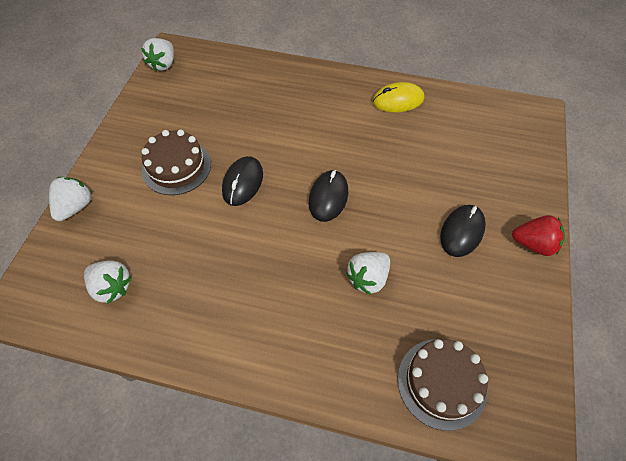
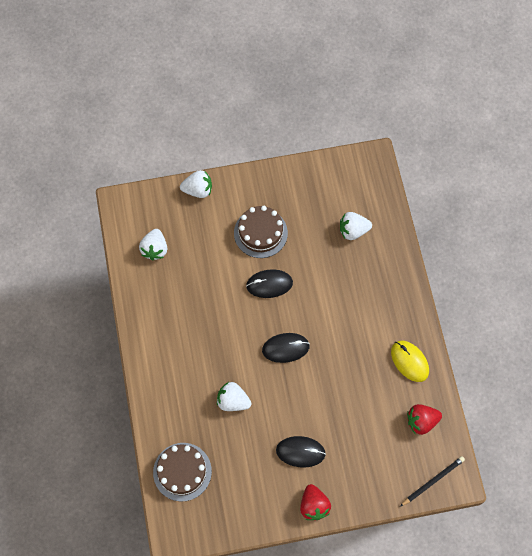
camera: 65 degrees right, 10 degrees up
(163, 64) = (353, 164): white strawberry -> white strawberry (353, 230)
(466, 115) = (421, 421): none -> red strawberry
(533, 129) = (433, 481): none -> black pencil

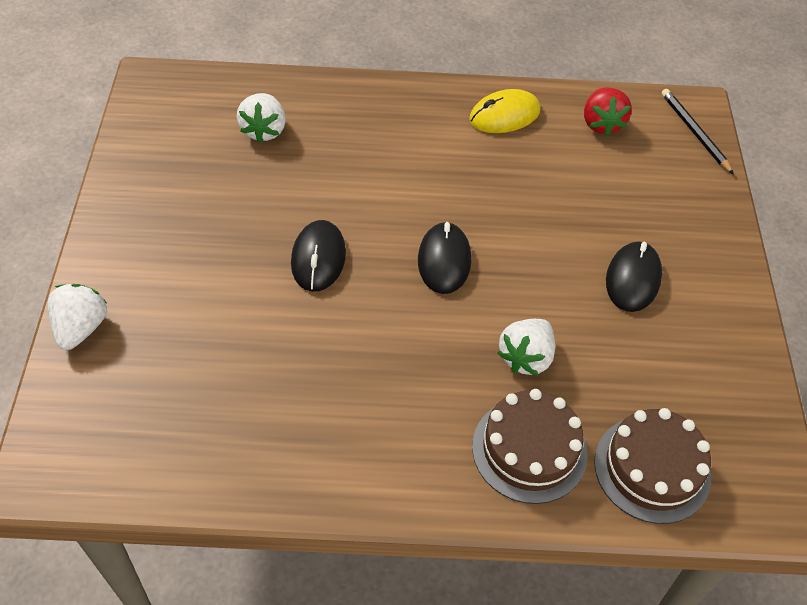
camera: 80 degrees left, 15 degrees down
(155, 249) = (174, 428): white strawberry -> none
(260, 233) = (214, 250): brown cake -> brown cake (529, 450)
(314, 505) = (726, 280): red strawberry -> none

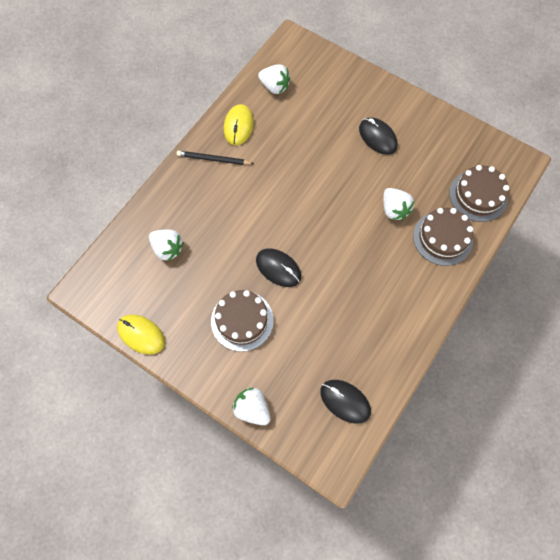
camera: 55 degrees left, 15 degrees up
(124, 161) = (141, 334): none -> yellow mouse
(210, 255) = (242, 320): none -> brown cake
(444, 260) = (316, 211): black mouse -> black mouse (345, 401)
(601, 124) = (274, 87): red strawberry -> white strawberry
(694, 132) = (307, 52): black pencil -> black pencil (213, 159)

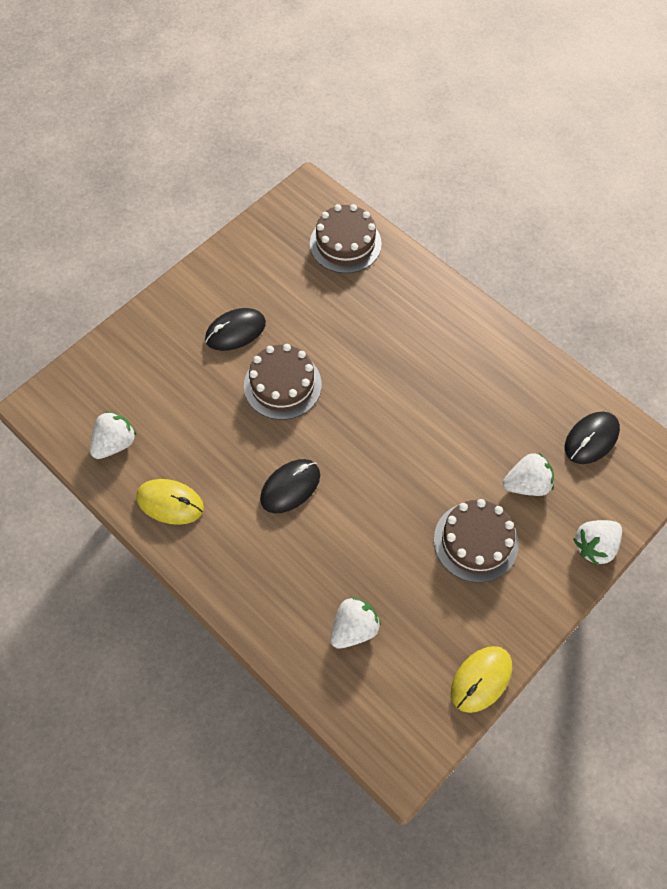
camera: 80 degrees left, 5 degrees down
(213, 159) = (219, 545): black pencil -> none
(278, 268) = (407, 485): black mouse -> black mouse (290, 487)
(394, 209) = (346, 335): white strawberry -> white strawberry (527, 484)
(442, 238) = (395, 293): brown cake -> brown cake (282, 385)

